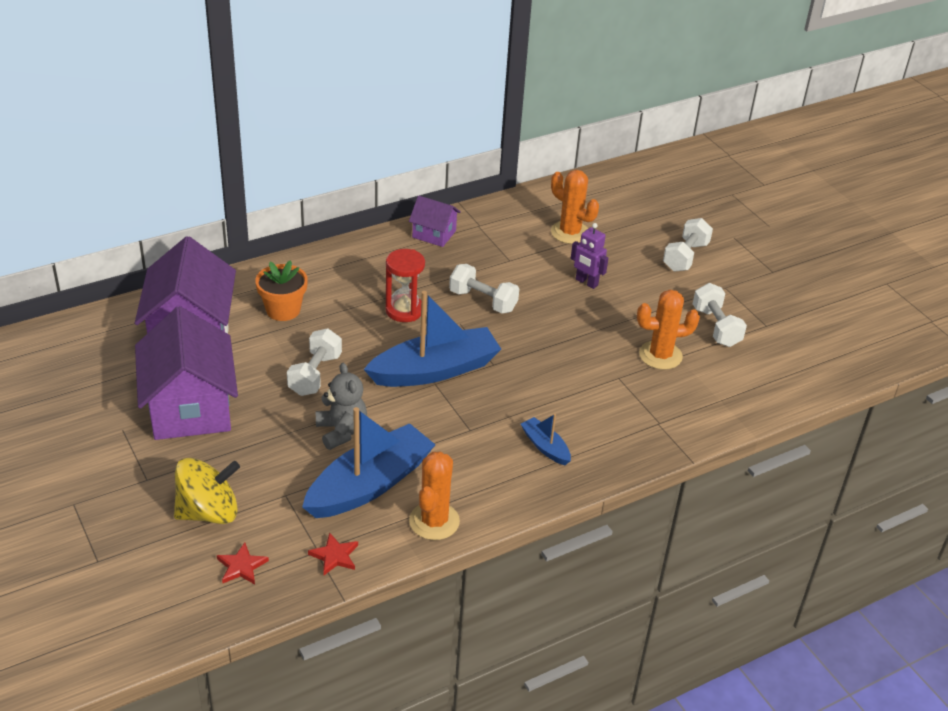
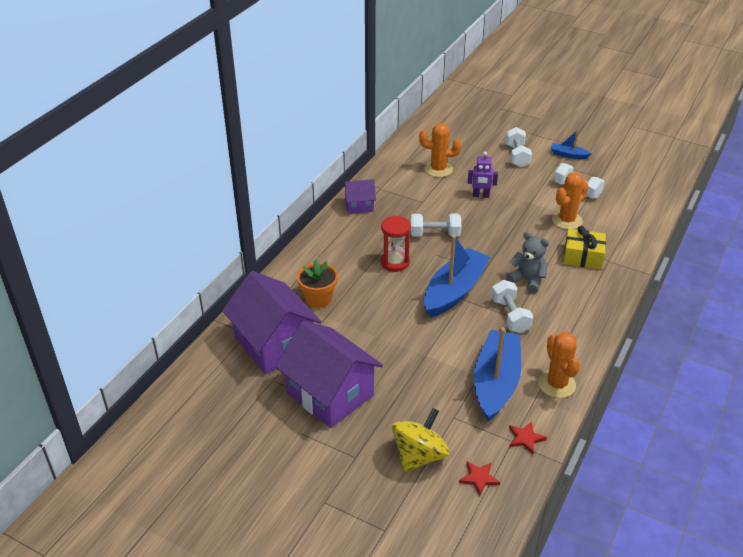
camera: 30 degrees left, 0 degrees up
(315, 375) = (386, 330): white dumbbell -> white dumbbell (510, 316)
(341, 431) = (442, 358): grey teddy bear -> grey teddy bear (527, 280)
(545, 447) = (566, 305): blue boat -> blue boat (568, 155)
(630, 404) = (582, 257): none -> yellow gift

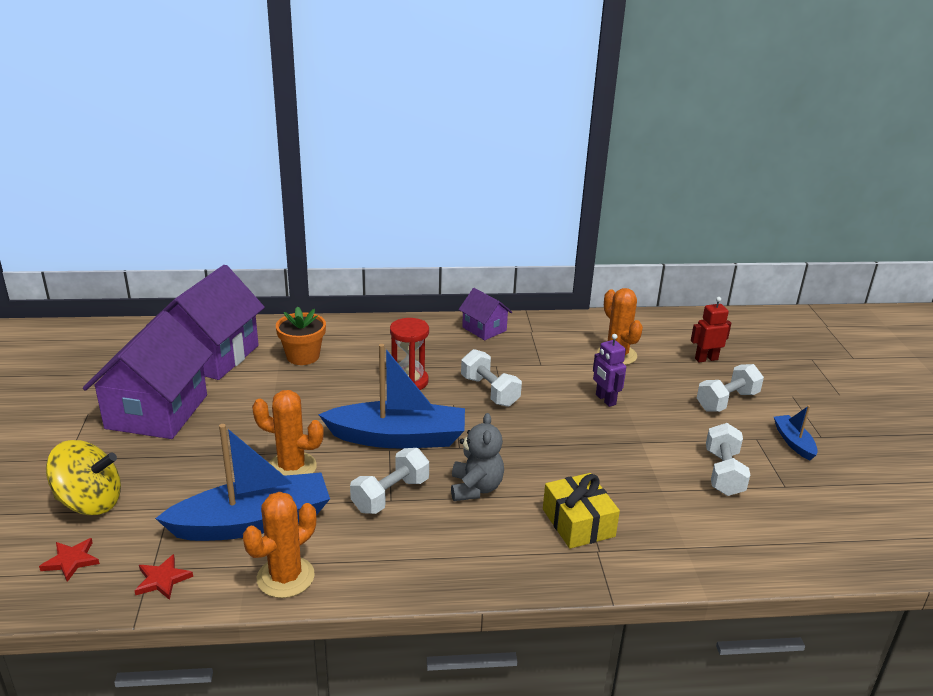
camera: 55 degrees right, 10 degrees down
(470, 141) = (706, 359): none -> red robot
(567, 220) = (642, 484): orange cactus -> orange cactus (291, 467)

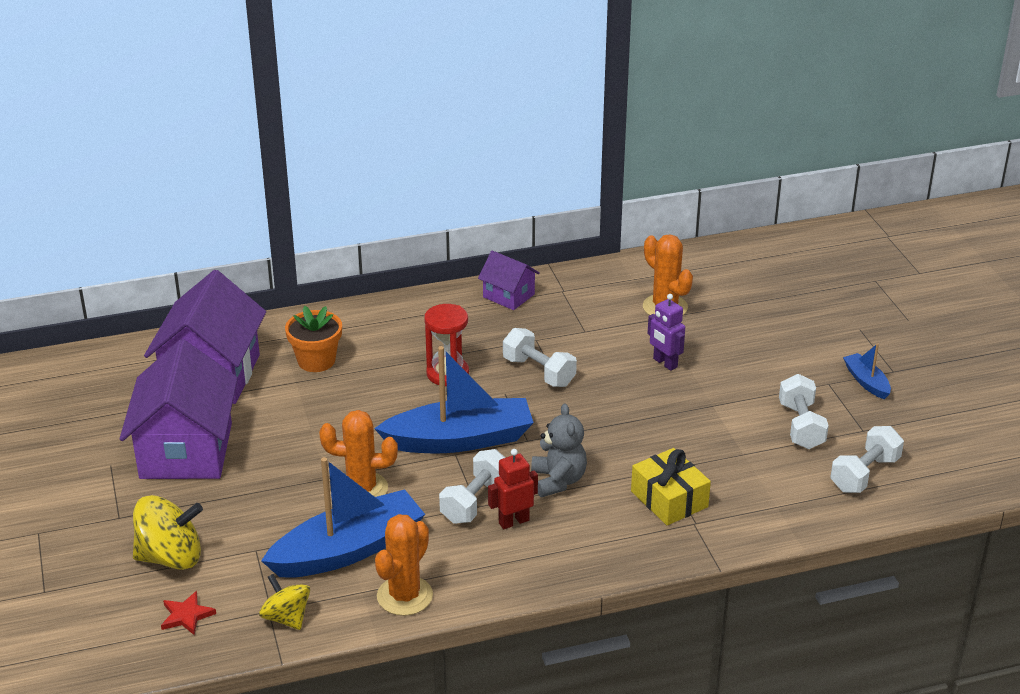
camera: 10 degrees left, 5 degrees up
(162, 579) = (286, 618): red star -> yellow spinning top
(706, 359) = (762, 297): red robot -> red robot (513, 521)
(727, 401) = (792, 345): white dumbbell -> white dumbbell (864, 474)

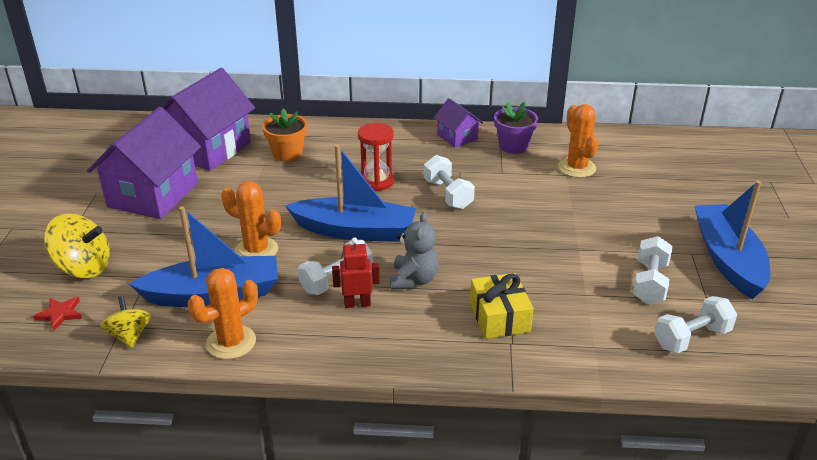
camera: 20 degrees right, 0 degrees up
(580, 294) = (513, 146): none -> purple flower pot
(665, 363) = (554, 208): purple robot -> none
(866, 382) = (727, 259): blue boat -> blue boat, size x2.15

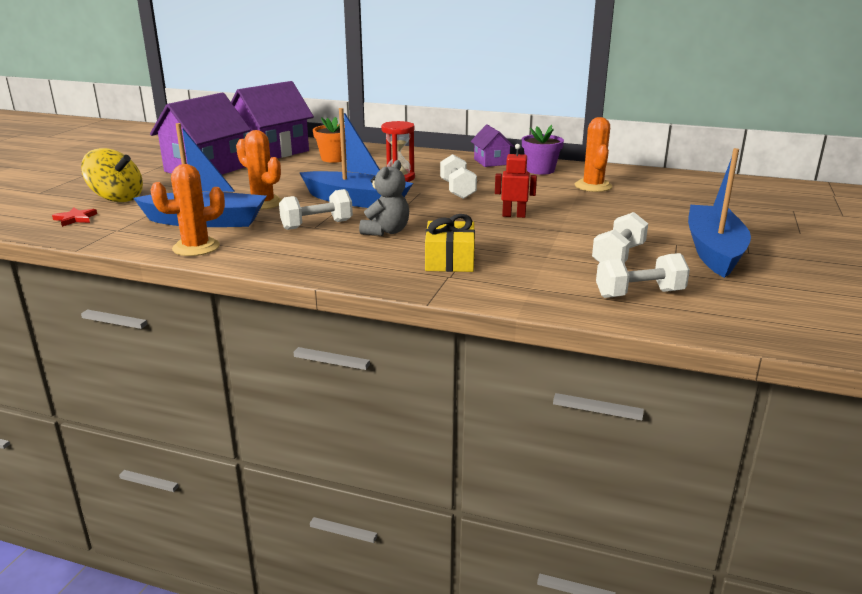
camera: 15 degrees right, 10 degrees down
(129, 335) = (117, 235): yellow spinning top -> none
(357, 304) = (324, 239): red robot -> red robot (514, 215)

